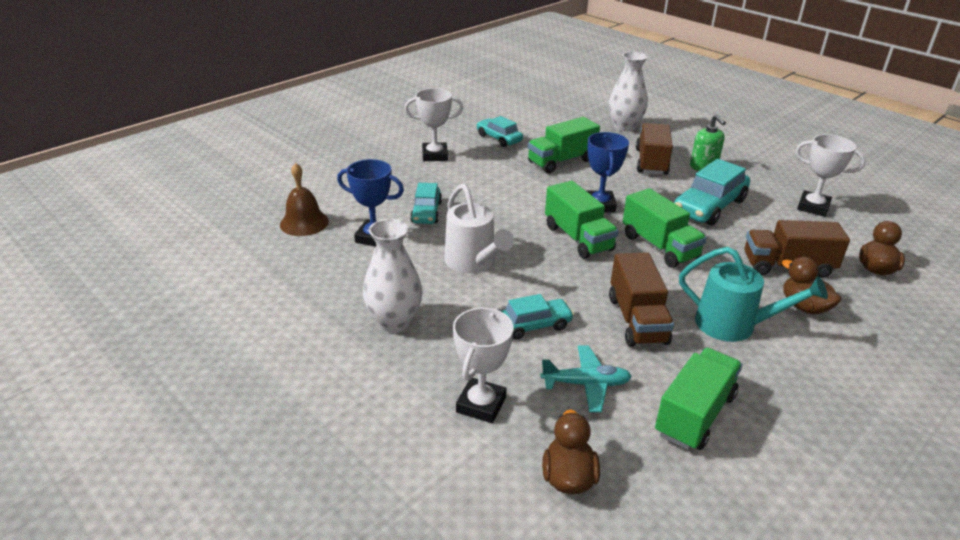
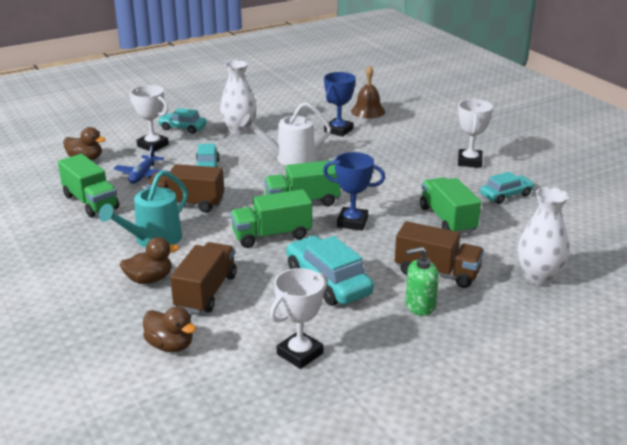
camera: 105 degrees right, 5 degrees down
(426, 212) = (367, 149): turquoise car -> turquoise car (182, 128)
(586, 384) = (143, 175): turquoise plane -> blue plane

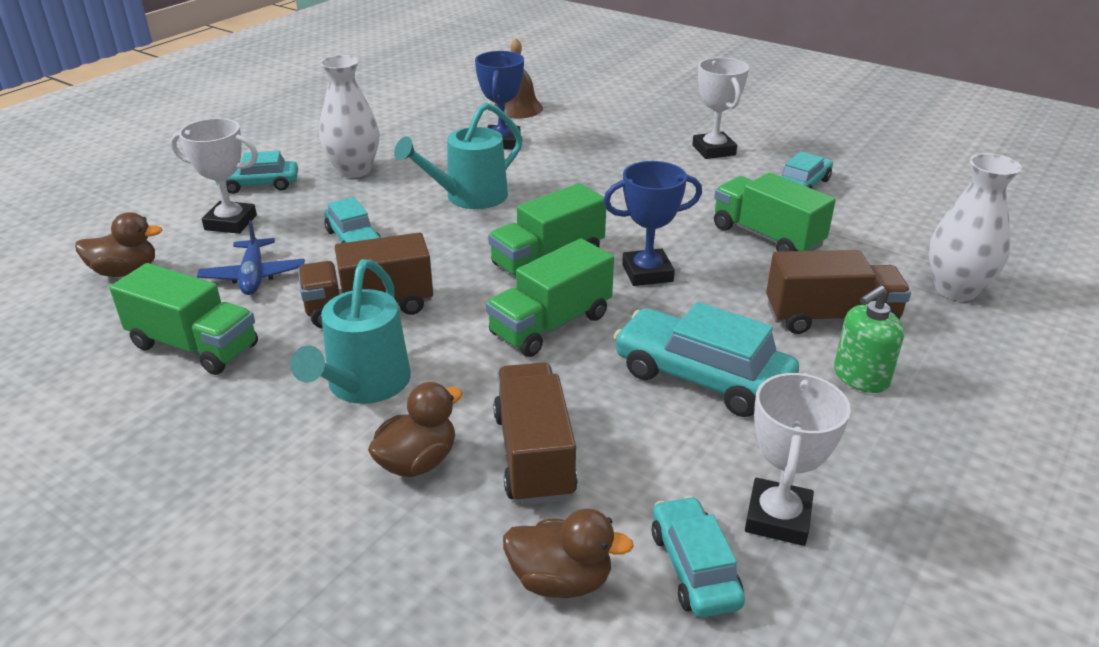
camera: 25 degrees left, 5 degrees up
(237, 360) = (694, 567): none -> turquoise car
(289, 158) = (468, 197): white watering can -> turquoise watering can

